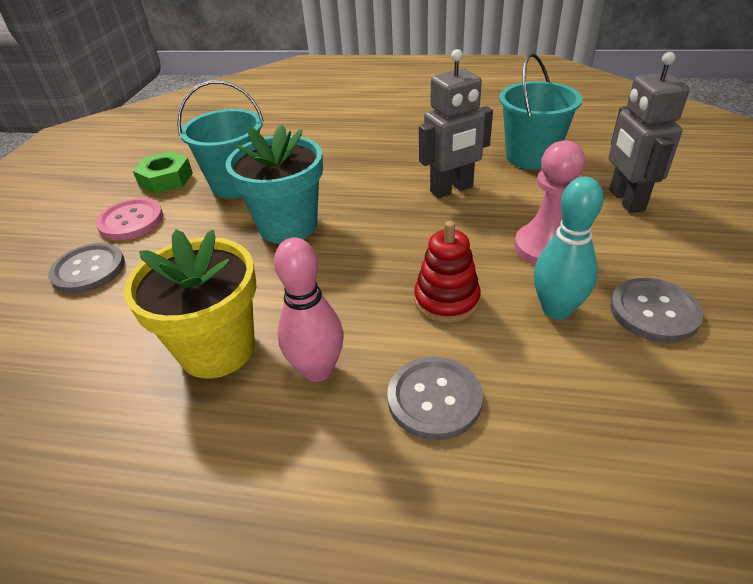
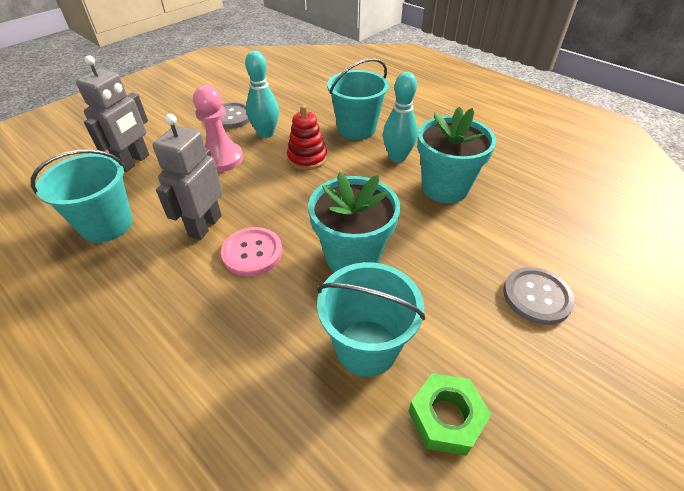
camera: 150 degrees left, 5 degrees up
(131, 221) = (496, 349): pink button -> pink button (252, 252)
(217, 349) = (444, 188): yellow flower pot -> turquoise flower pot
(317, 370) = (397, 157): pink bowling pin -> turquoise bowling pin
(434, 399) = (356, 129): grey button -> turquoise bucket
(452, 189) = (205, 226): grey robot -> grey robot turned 75 degrees counterclockwise

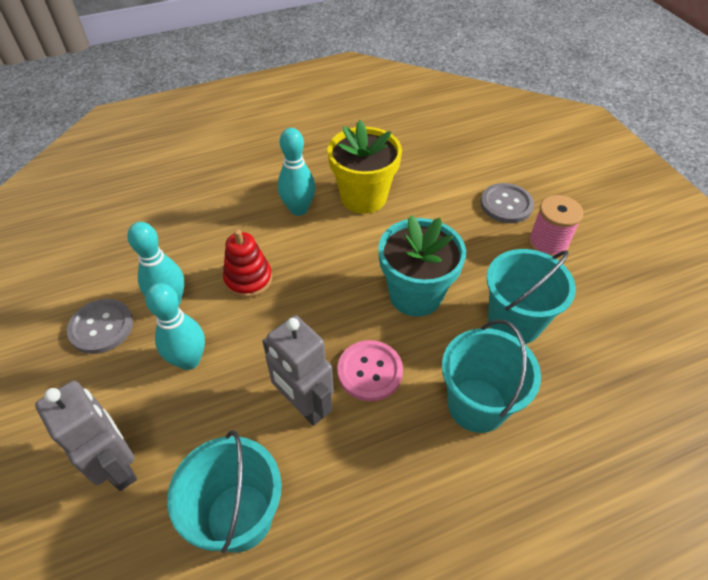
camera: 65 degrees left, 5 degrees up
(222, 159) = (189, 360): pink pawn -> turquoise bowling pin
(356, 129) = (227, 220): turquoise bucket -> turquoise bucket (477, 405)
(444, 188) = (363, 197): turquoise flower pot -> yellow flower pot
(446, 418) = (586, 300): green nut -> none
(508, 353) = (547, 244): none -> pink spool

